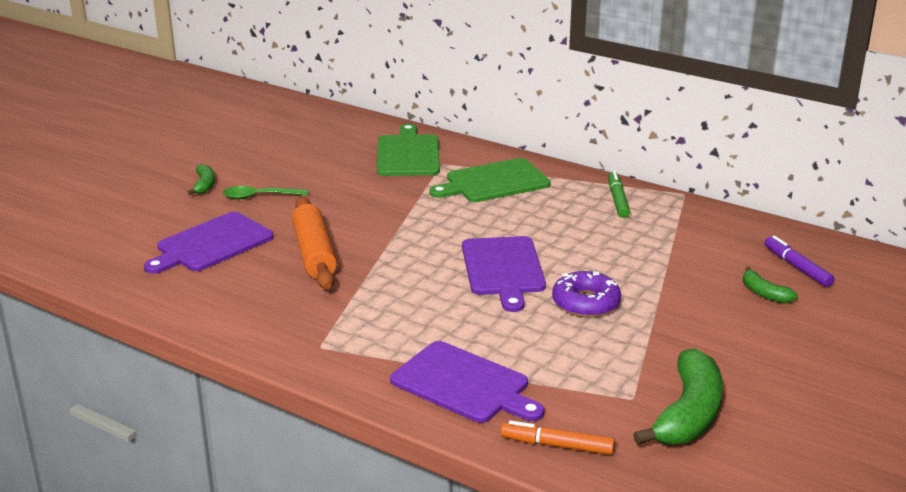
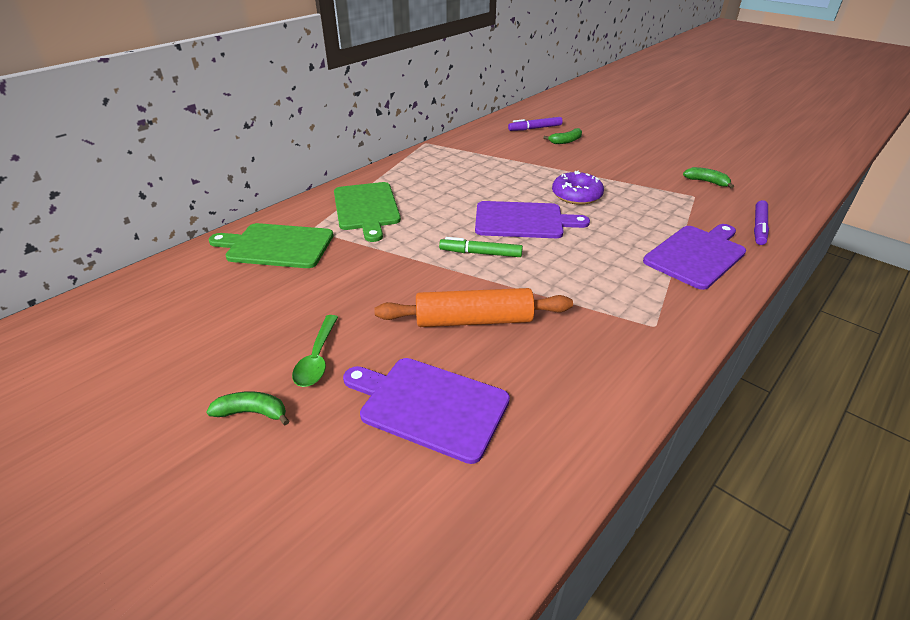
camera: 80 degrees left, 10 degrees up
(211, 244) = (429, 405): purple cutting board -> purple cutting board turned 150 degrees clockwise
(557, 445) = (759, 227): orange marker -> purple marker
(618, 200) = (424, 164): green marker -> green marker (480, 253)
(688, 414) = (706, 182): green banana -> green banana, size x0.49

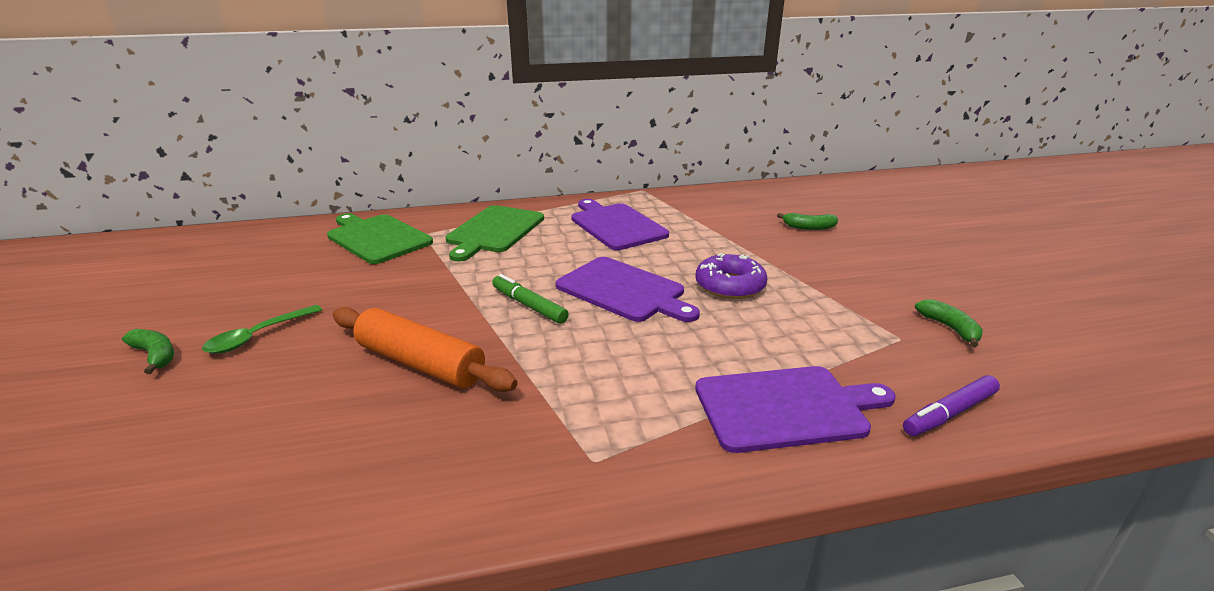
camera: 35 degrees right, 10 degrees down
(429, 405) = (262, 418): purple cutting board -> purple cutting board (616, 225)
(535, 128) = (790, 205): purple marker -> none

